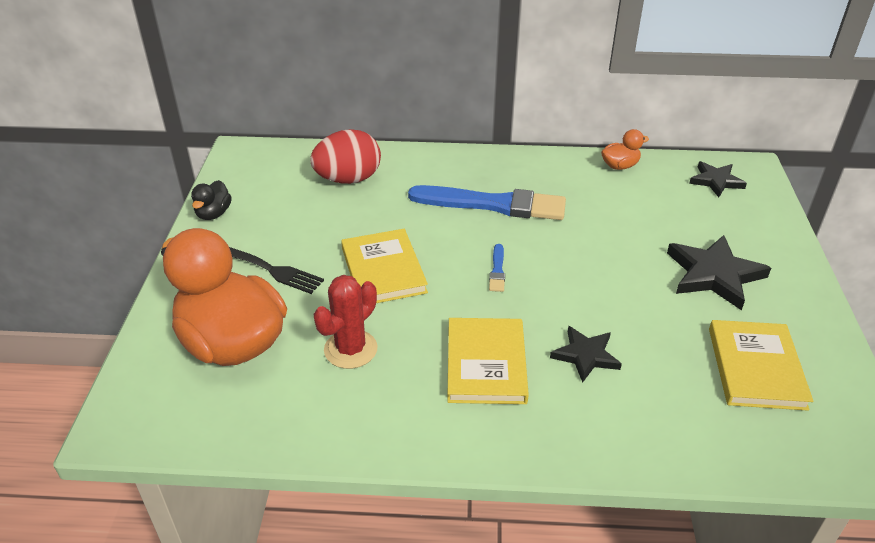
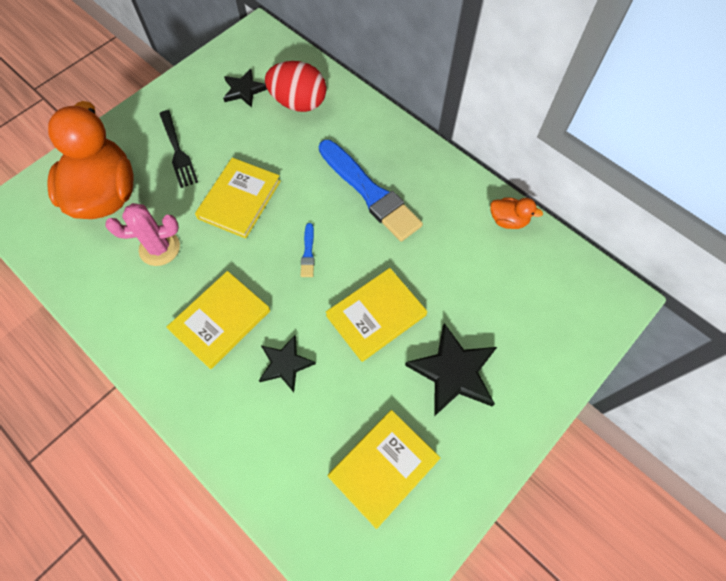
camera: 40 degrees right, 25 degrees up
(213, 214) = (190, 80): black duck -> none
(350, 349) = (159, 248): red cactus -> pink cactus
(497, 270) = (308, 253): blue brush -> blue brush turned 45 degrees counterclockwise
(610, 277) = (376, 315): none -> yellow book
(716, 181) = (570, 290): black star -> black star (244, 90)

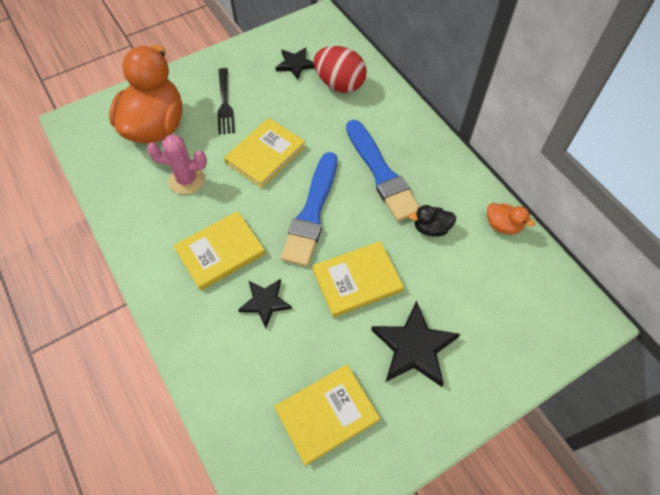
camera: 15 degrees right, 5 degrees down
(308, 253) = (312, 212): blue brush -> blue brush, size x2.45
(437, 240) = (431, 228): none -> black duck

